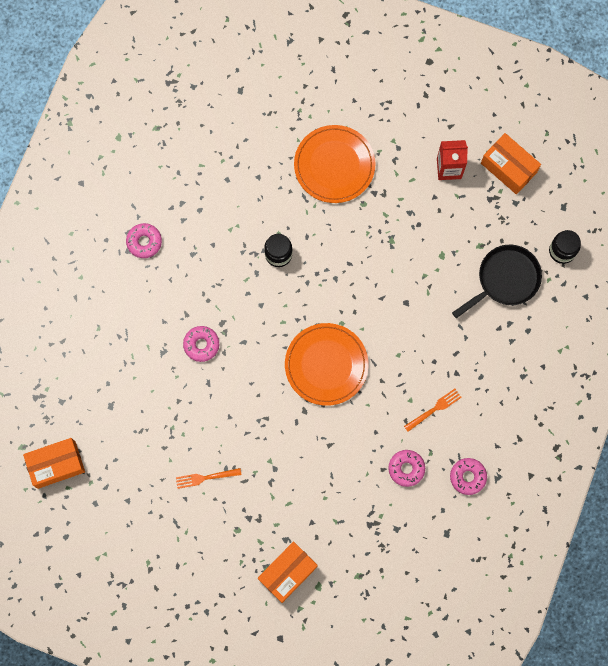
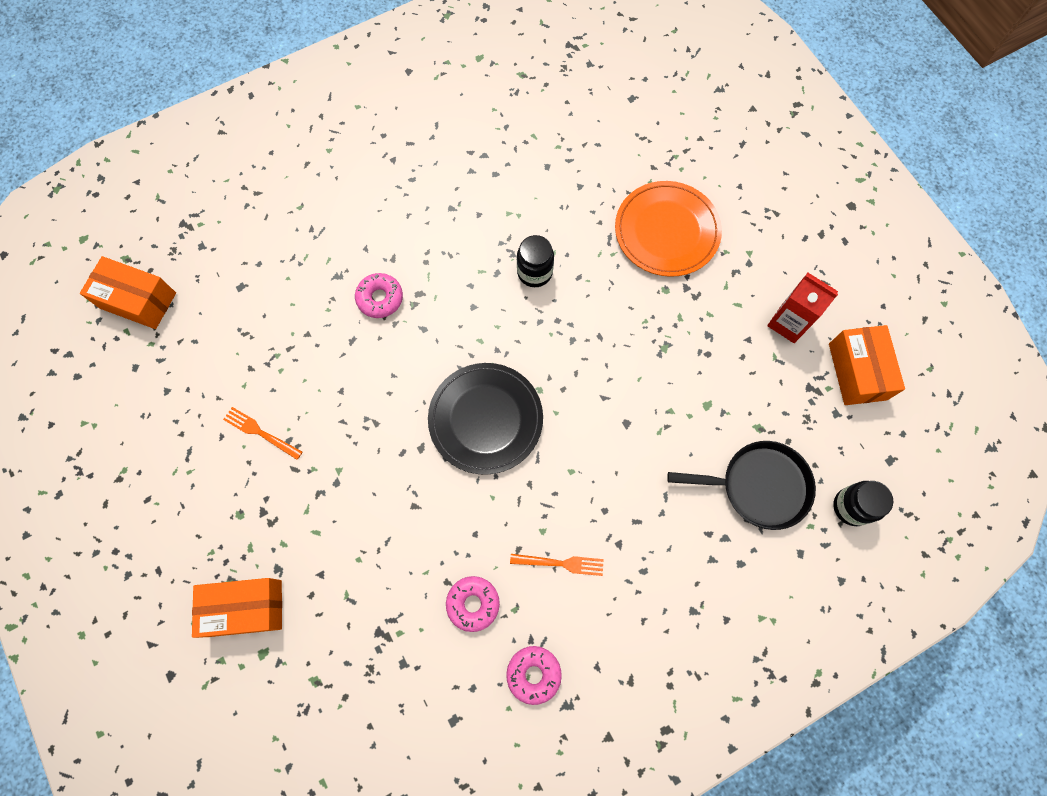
camera: 40 degrees right, 5 degrees down
(144, 242) = (416, 163): pink donut -> none
(326, 365) = (485, 419): orange plate -> black plate

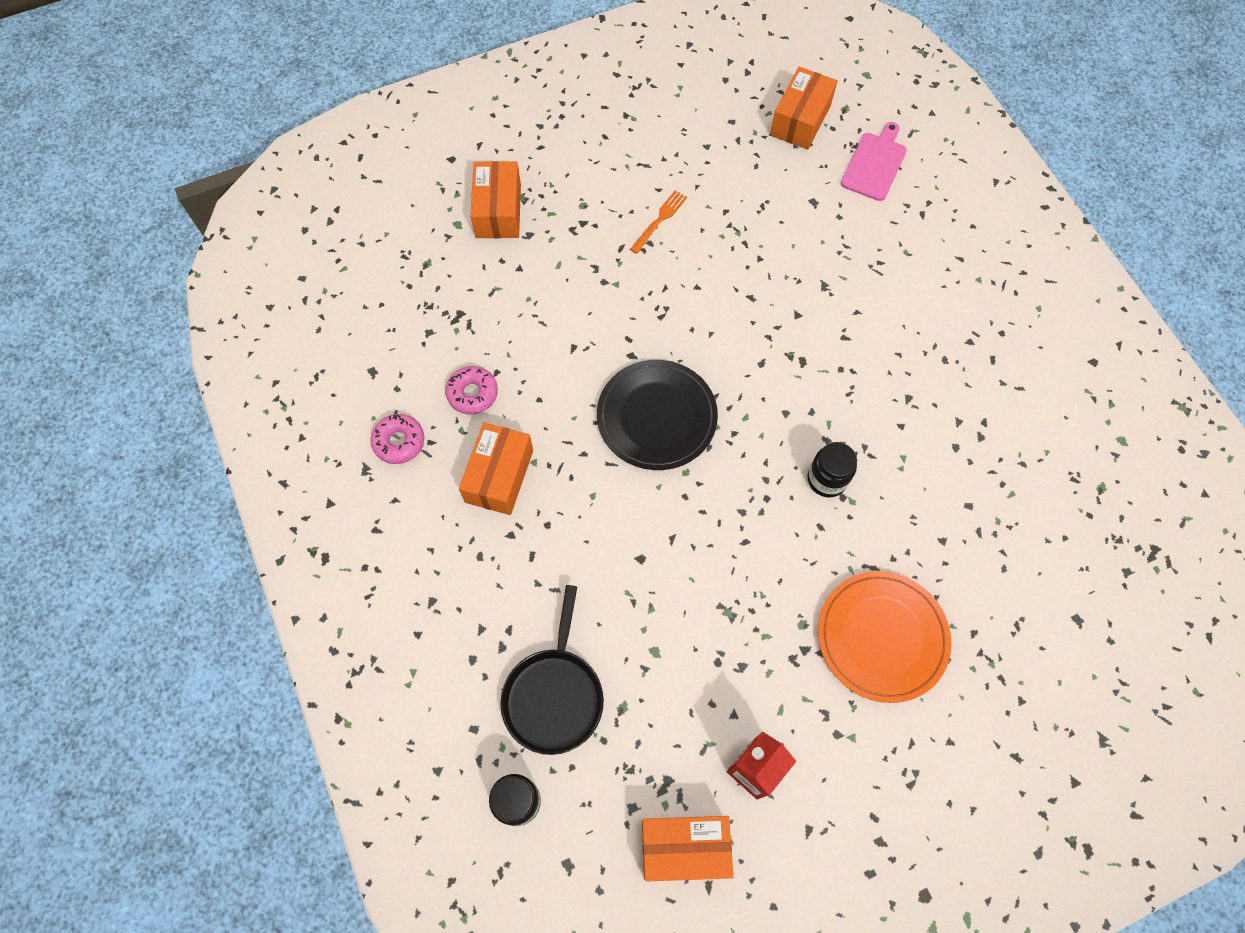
camera: 95 degrees right, 5 degrees down
(197, 232) = (875, 164): none -> pink cutting board
(380, 298) = (797, 324): pink donut -> none
(560, 563) = (499, 476): orange fork -> orange box

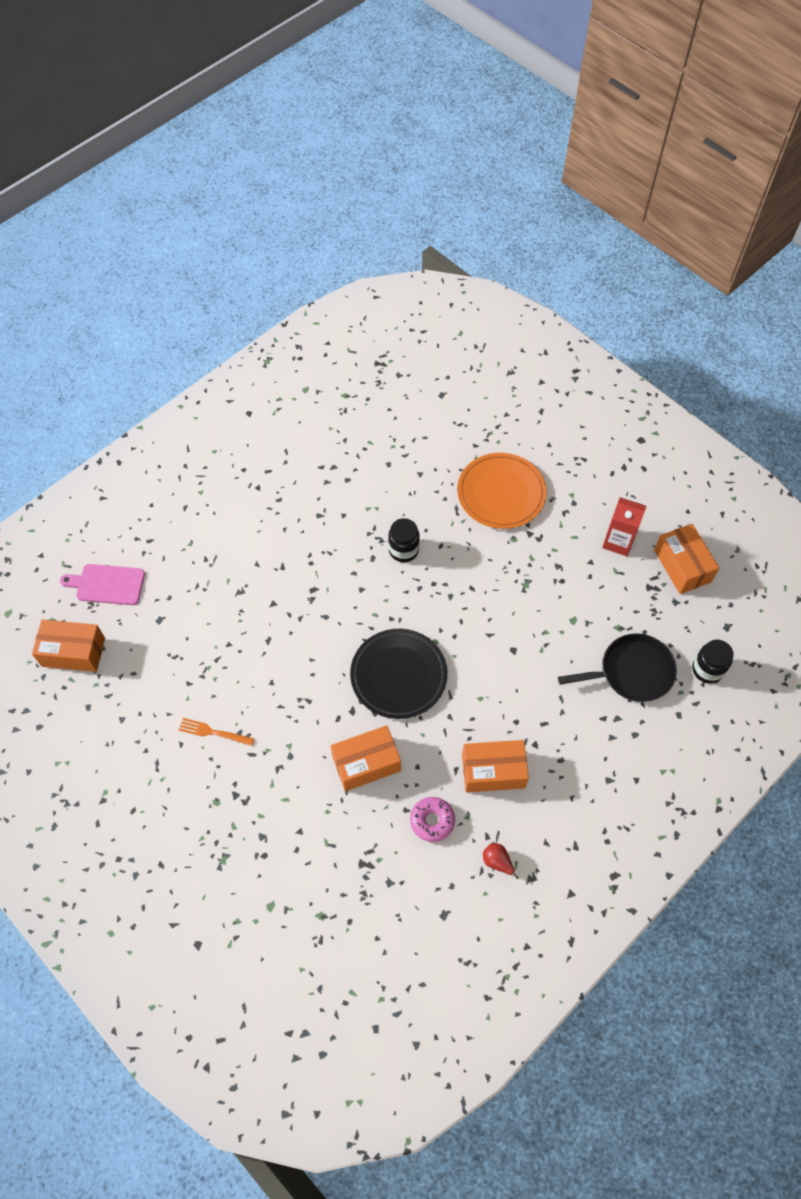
camera: 110 degrees left, 5 degrees down
(399, 442) = (497, 862): pink donut -> red pear
(498, 211) = (245, 874): orange box -> orange box (366, 763)

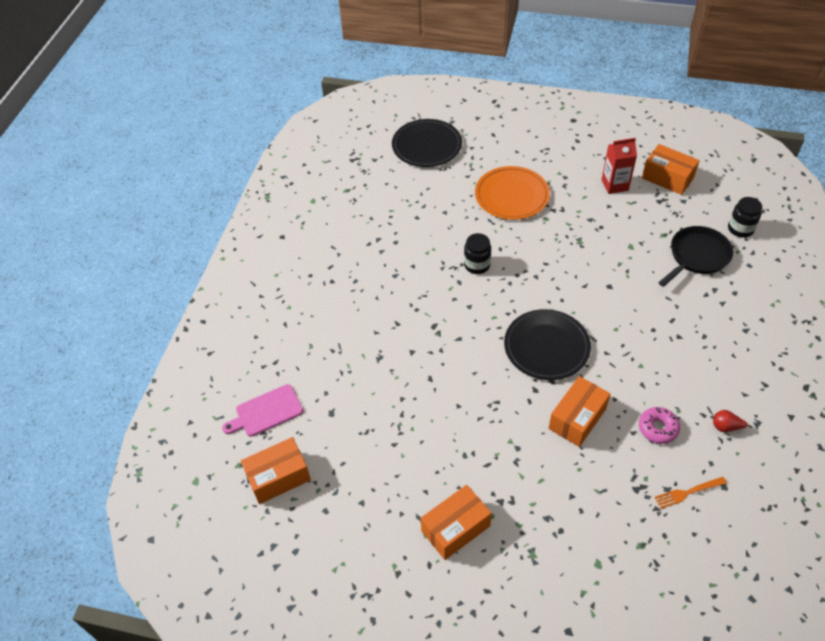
camera: 30 degrees left, 10 degrees down
(213, 732) = (444, 467): orange fork -> orange fork (688, 492)
(462, 387) = (427, 146): none -> black plate
(493, 771) = (668, 370): orange box -> orange box (455, 528)

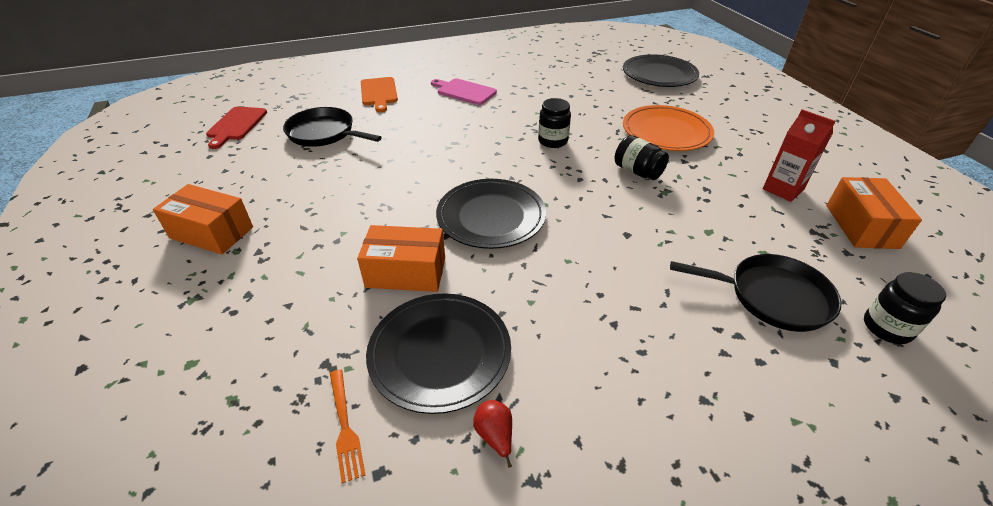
camera: 55 degrees right, 10 degrees down
(266, 412) = (300, 100): pink cutting board -> pink cutting board (464, 91)
(278, 477) = (236, 125): orange box -> red cutting board
(302, 344) = (379, 93): none -> orange cutting board
(349, 411) = (324, 133): none -> black pan
(548, 241) = (637, 171): none -> black jar
(658, 428) = (440, 353): pink donut -> black plate
(688, 492) = (345, 426): orange fork -> orange fork turned 150 degrees counterclockwise

